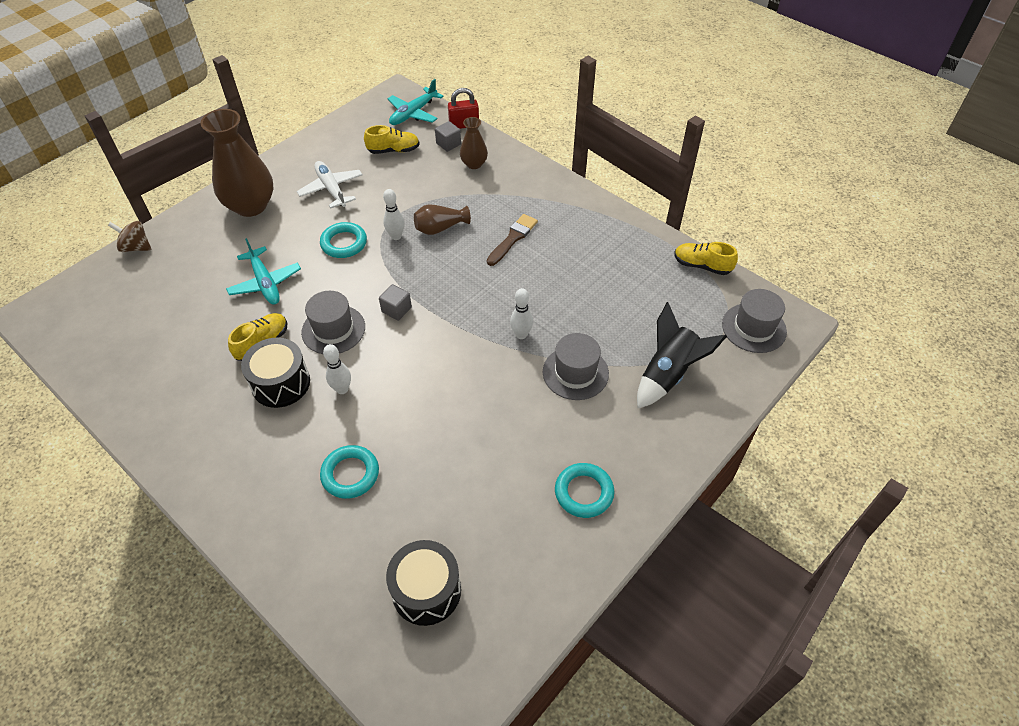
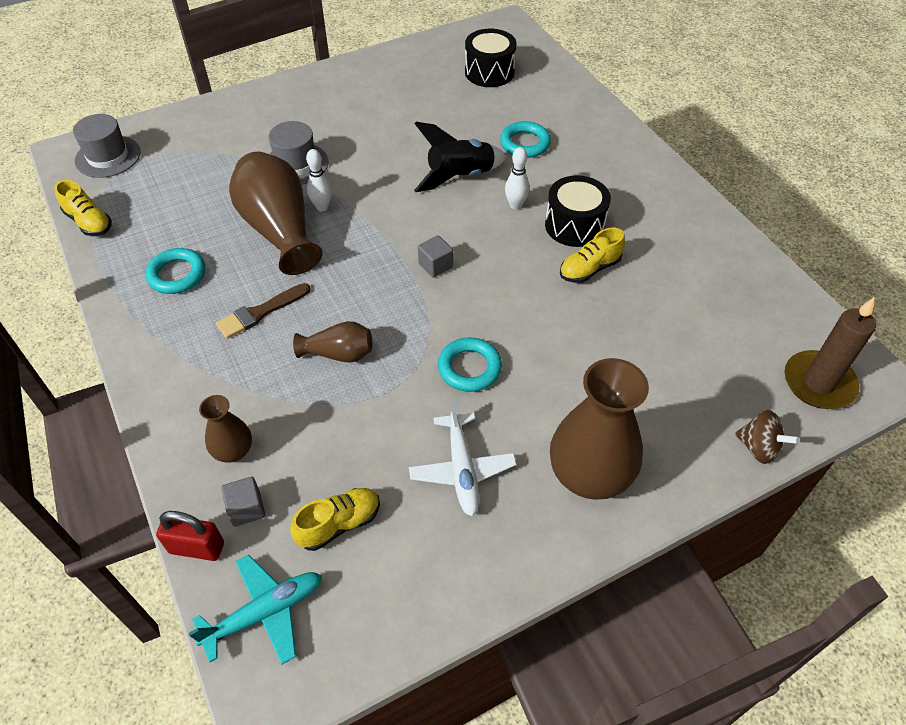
camera: 160 degrees left, 0 degrees up
(79, 300) = (818, 383): none -> brown candle
(265, 282) = (580, 340): turquoise plane -> none
(333, 329) = (510, 262): grey hat -> none
(393, 150) = (339, 524): yellow shoe -> yellow shoe turned 135 degrees clockwise
(396, 236) = (399, 358): white bowling pin -> none
(543, 303) = (279, 230): none -> brown vase
(584, 492) = (349, 91): turquoise ring -> turquoise ring (177, 275)
(668, 374) = (218, 143): black rocket -> black rocket (460, 177)

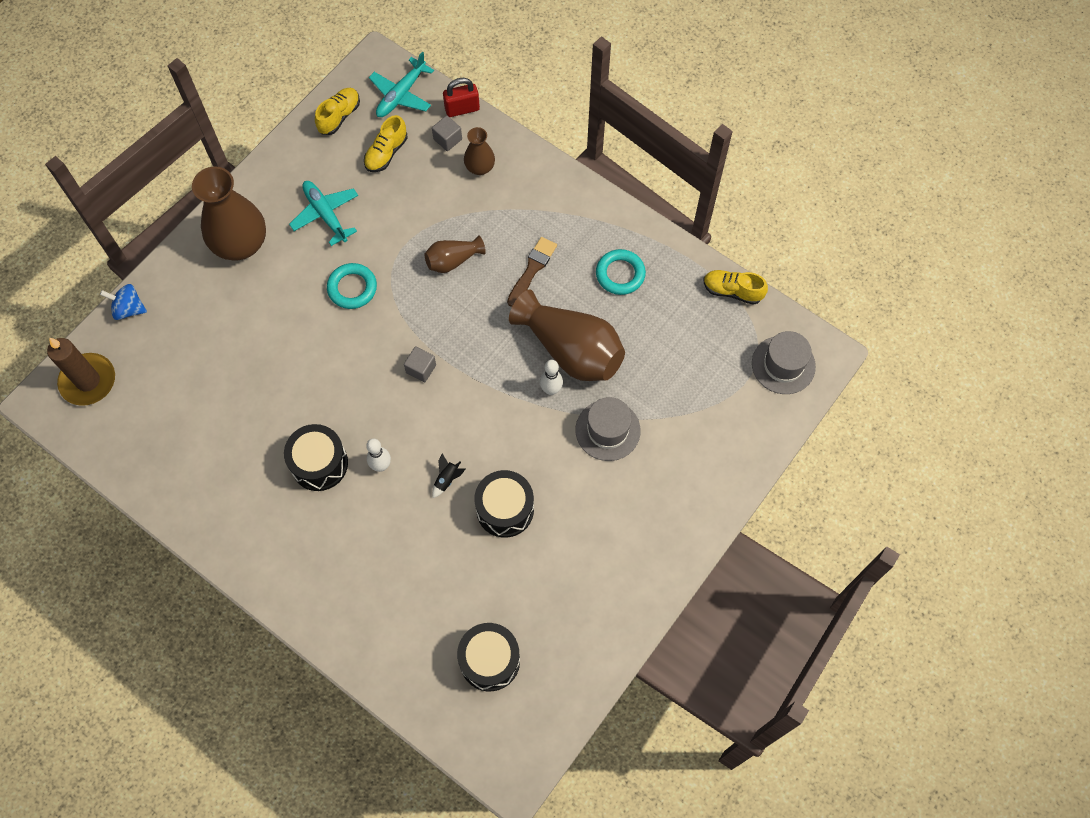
camera: 155 degrees right, 15 degrees up
(422, 144) = (505, 509): none -> black drum
(460, 177) = (447, 479): black rocket -> black rocket, size x0.43
(462, 469) = (326, 215): white plane -> turquoise plane
(525, 143) = (404, 555): turquoise ring -> none
(589, 269) = (291, 419): yellow shoe -> yellow shoe (339, 116)
(758, 448) = (129, 309): brown spinning top -> blue spinning top

